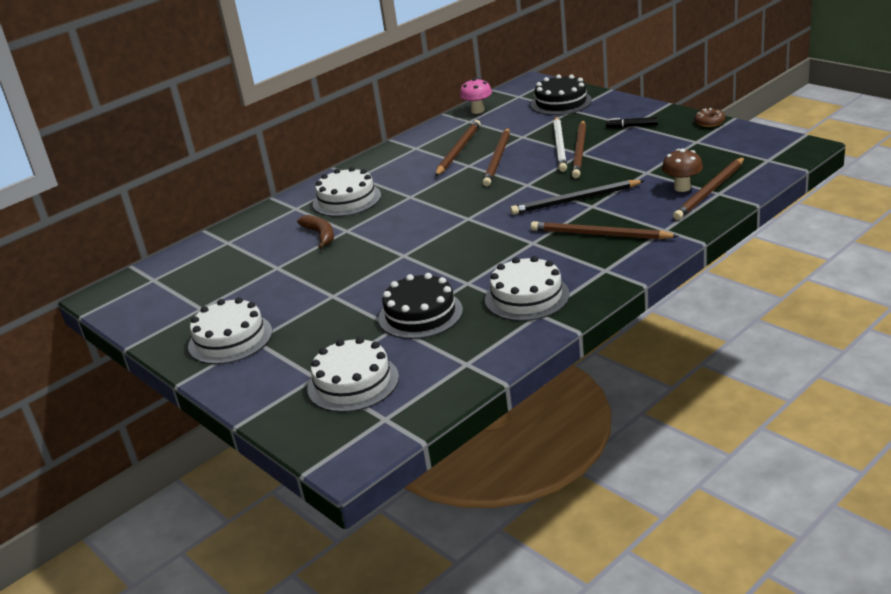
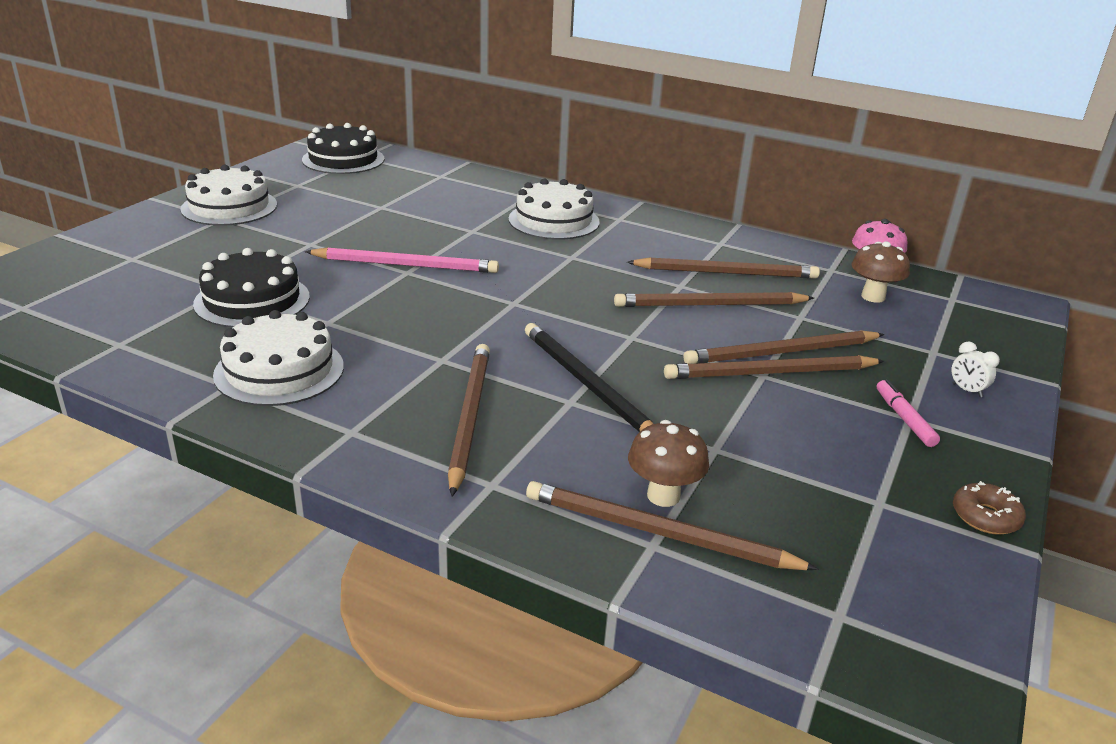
camera: 65 degrees right, 0 degrees up
(320, 235) = (459, 218): brown banana -> none
(353, 383) = (109, 280): white cake -> none
(392, 255) = (406, 265): none -> pink pencil
(507, 115) = (873, 297): none -> brown mushroom
(560, 146) = (781, 353): white pencil -> brown pencil
(561, 102) = (956, 338): black cake -> black cake (343, 159)
(611, 109) = (967, 390): none -> white clock
(632, 126) = (904, 419): black marker -> pink marker

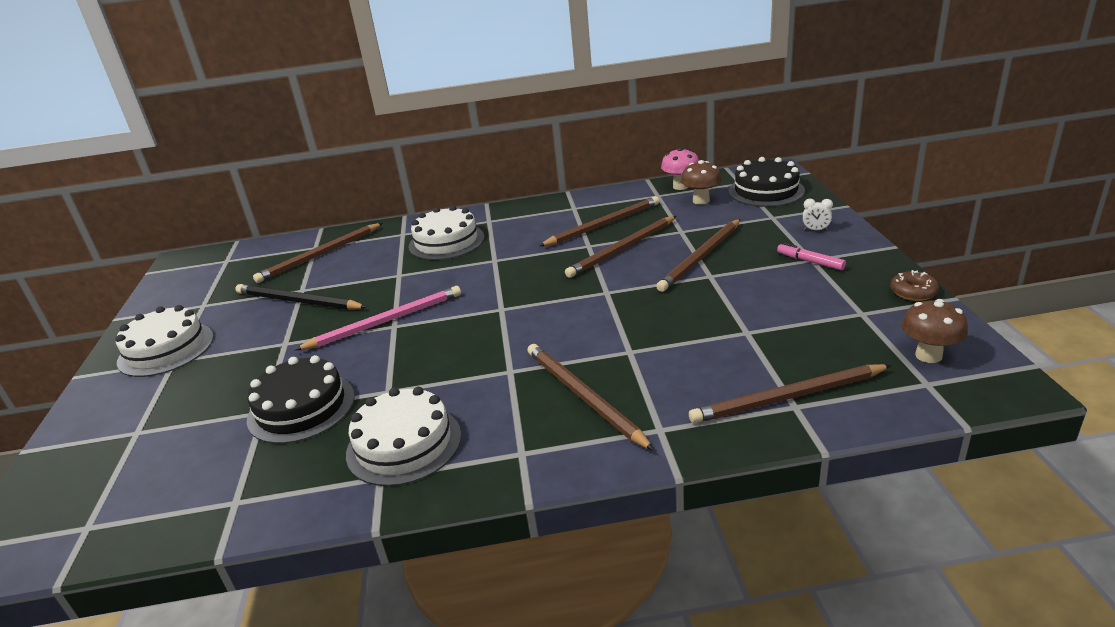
camera: 30 degrees left, 0 degrees up
(343, 159) = (213, 269): black cake -> black cake (766, 191)
(587, 384) = (623, 335): black pencil -> black pencil (298, 301)
(663, 496) = (760, 375): brown mushroom -> brown mushroom (928, 355)
(770, 373) = (711, 272): brown pencil -> brown pencil (320, 255)

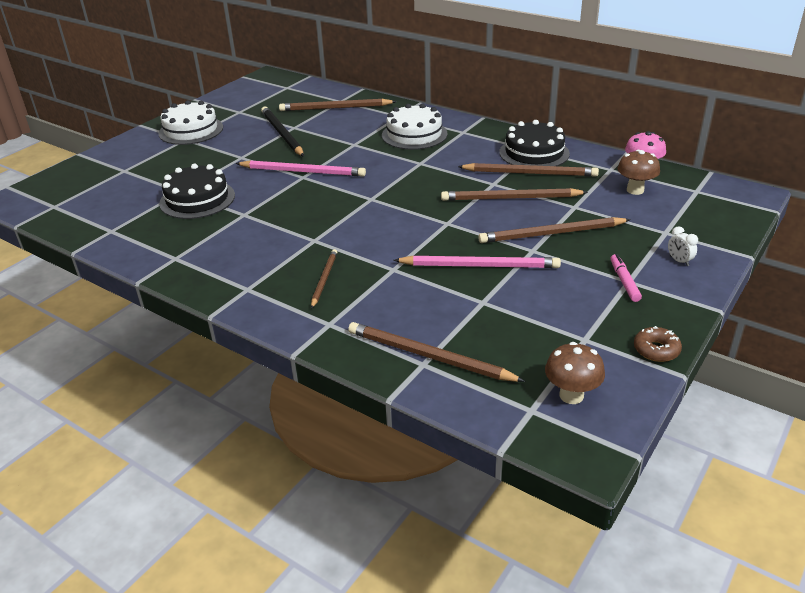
camera: 40 degrees right, 5 degrees up
(404, 444) = (208, 248): white cake -> none
(583, 397) = (324, 279): brown pencil -> brown pencil, size x0.59
(693, 308) = (480, 266): none -> pink pencil
(766, 191) = (704, 208): black cake -> black cake (534, 153)

